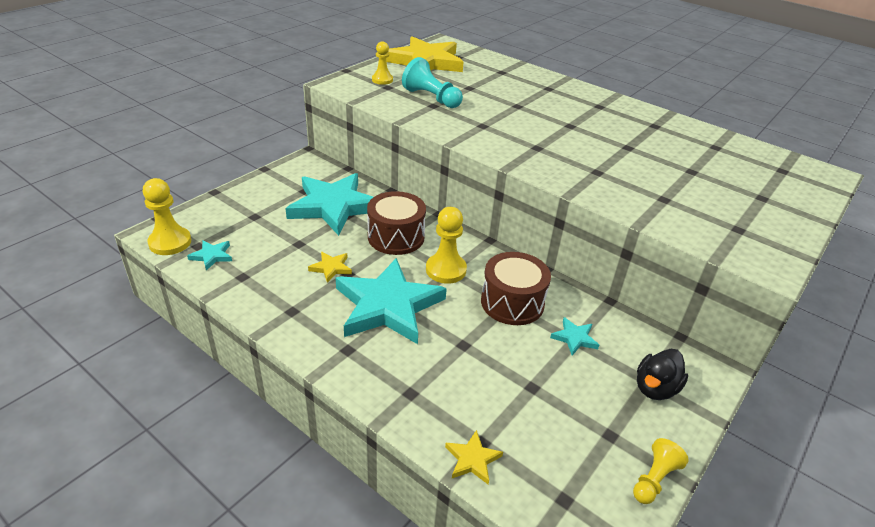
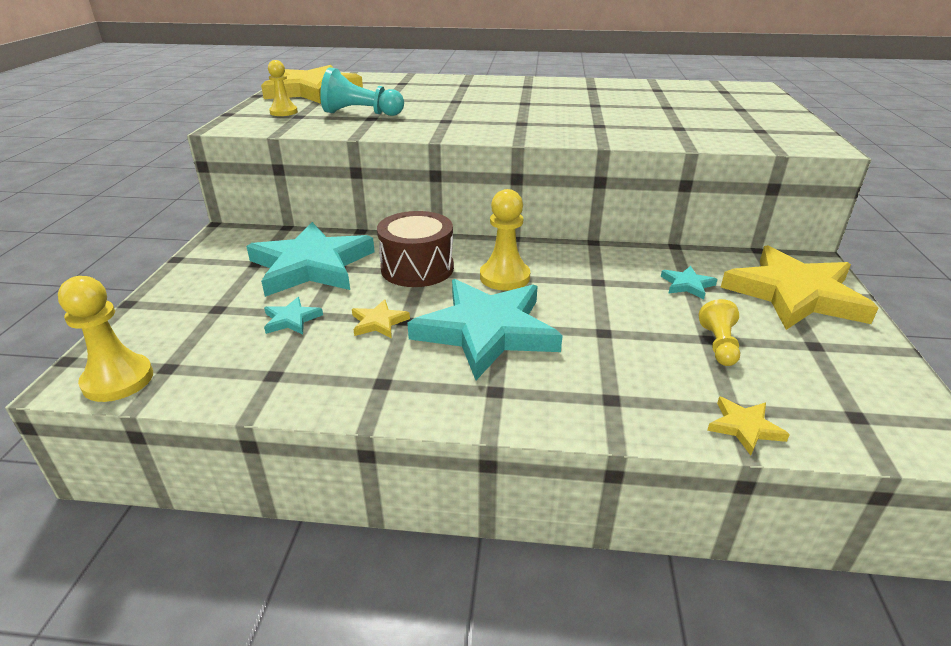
camera: 30 degrees left, 5 degrees down
(212, 256) = (202, 370): turquoise star -> turquoise star (291, 319)
(512, 302) = (600, 279): brown drum -> none
(654, 479) = (889, 361): yellow pawn -> yellow pawn (719, 345)
(655, 388) = (794, 294): black duck -> yellow star

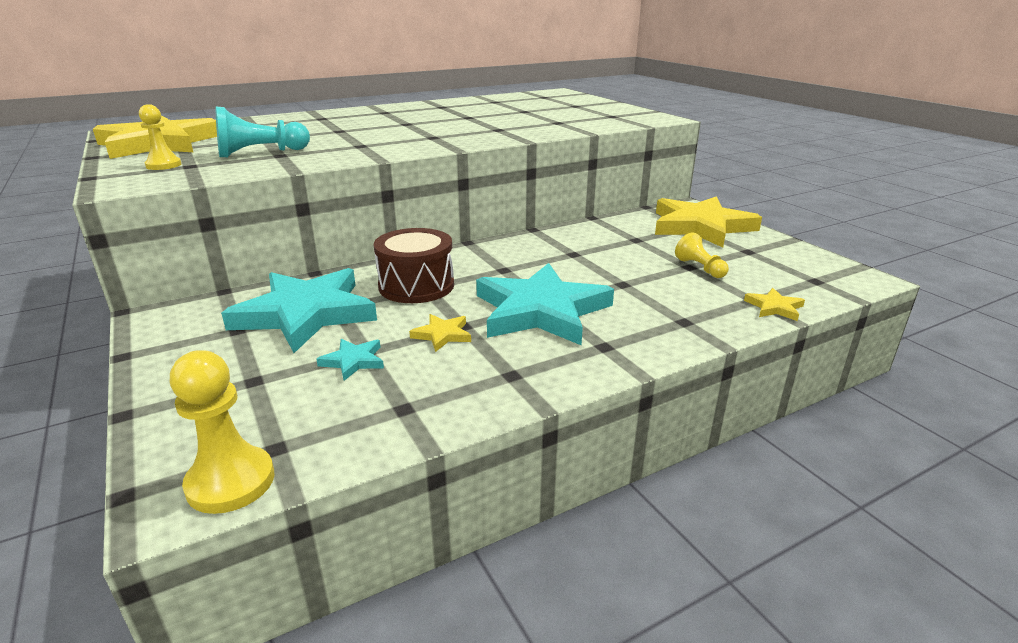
camera: 35 degrees left, 5 degrees down
(504, 277) = (500, 271): yellow pawn -> none
(687, 285) = (633, 239): turquoise star -> none

